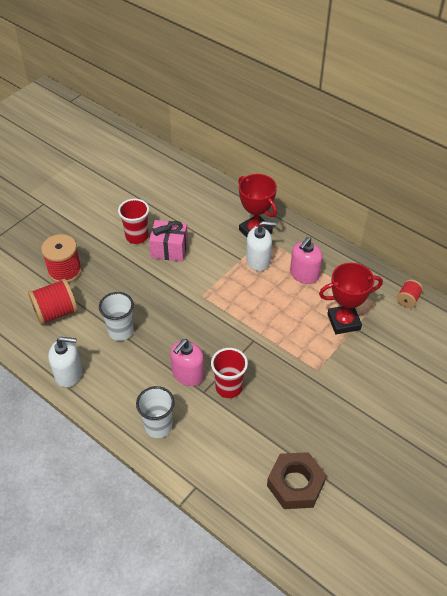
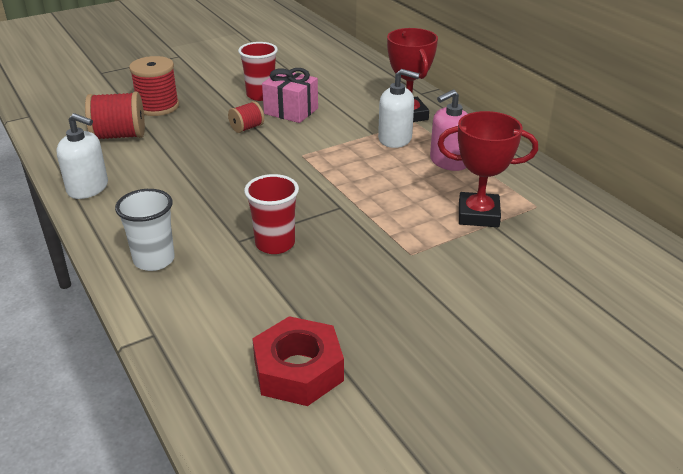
camera: 20 degrees right, 15 degrees down
(121, 331) = (179, 165): white cup -> none
(188, 374) = (231, 220): pink soap dispenser -> none
(295, 484) = (298, 370): brown nut -> red nut
(407, 299) = (587, 212): red spool -> red spool (247, 128)

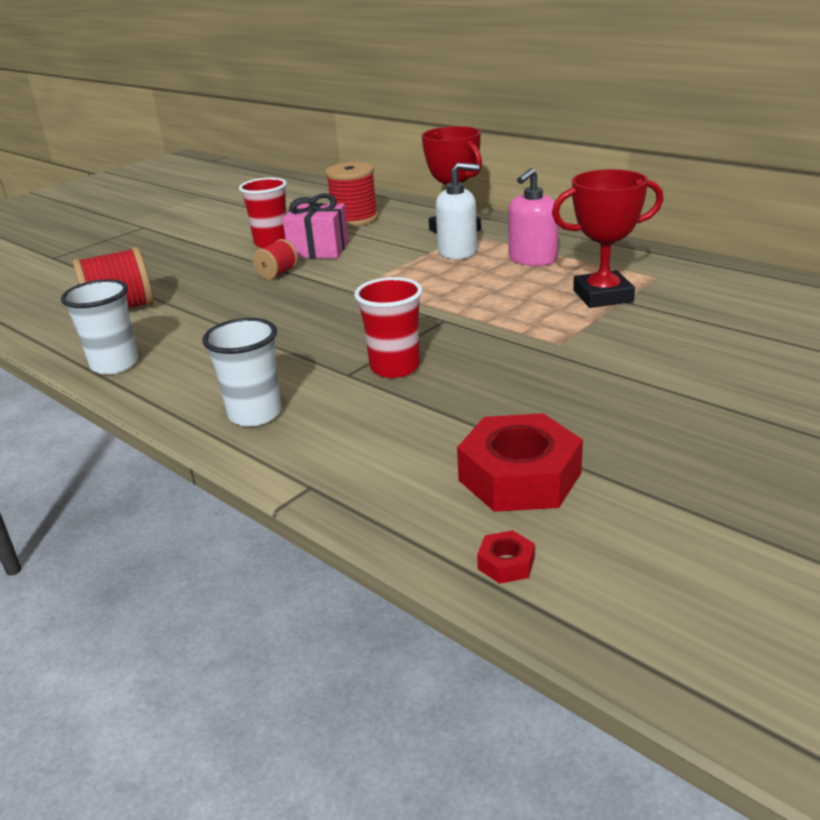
camera: 15 degrees left, 5 degrees down
(88, 188) = (115, 364): white soap dispenser -> white cup
(158, 107) = (151, 274): red spool -> red spool (354, 219)
(240, 441) = (506, 563): none -> red nut

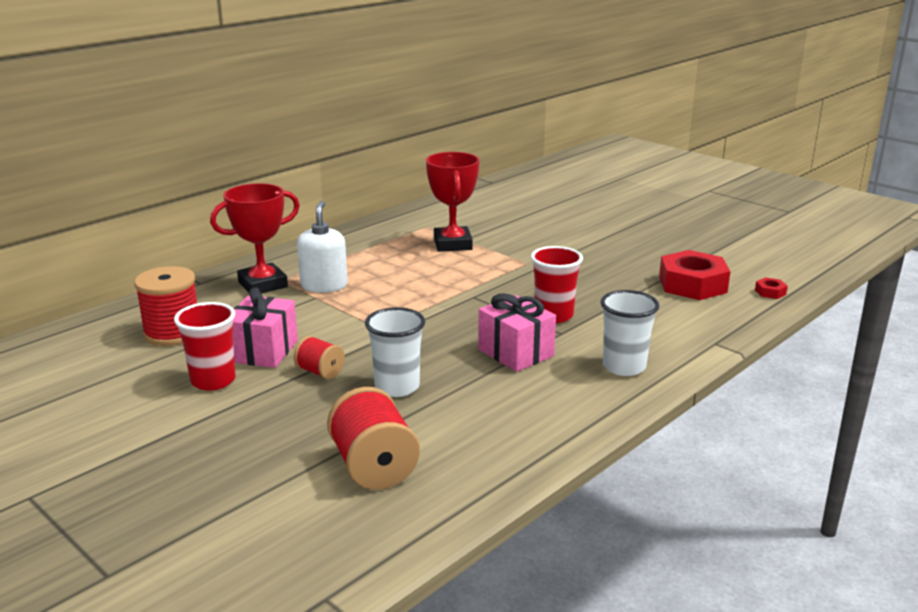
camera: 90 degrees left, 5 degrees down
(115, 364) = (524, 448): white cup -> white cup (397, 387)
(300, 351) = (516, 353): none -> pink gift
(532, 259) = (364, 259): pink soap dispenser -> none

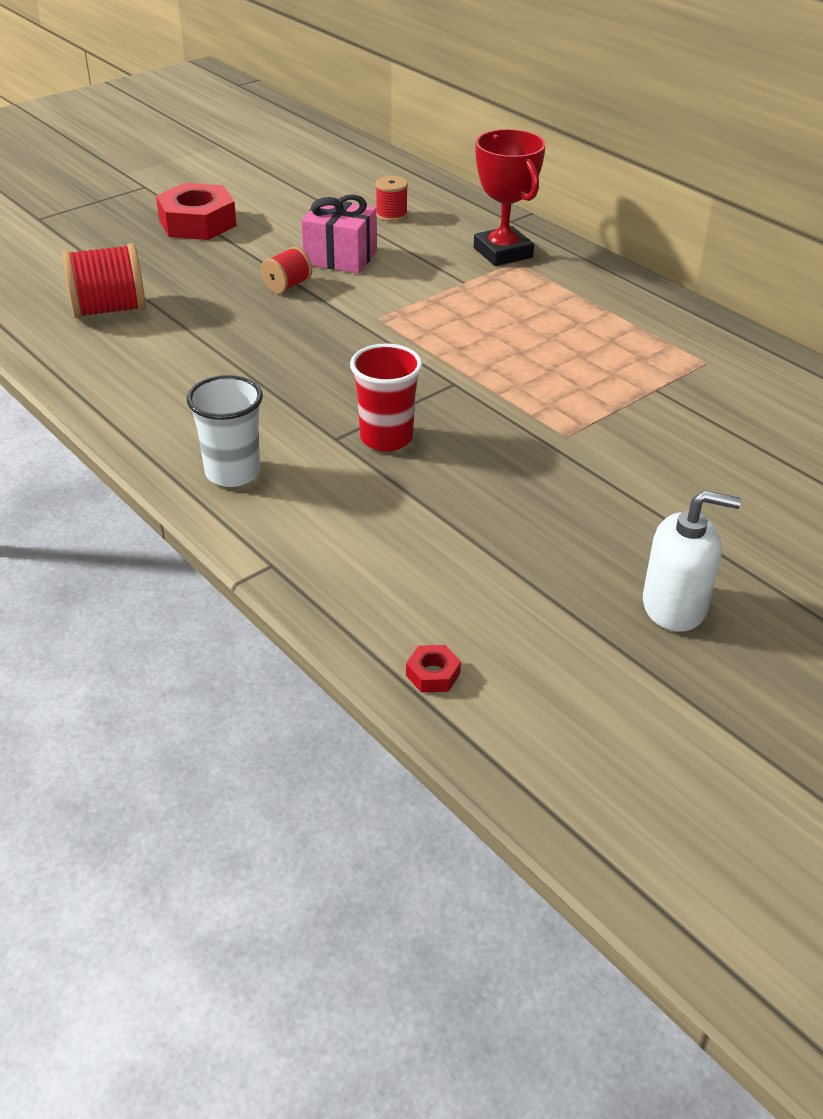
camera: 95 degrees right, 15 degrees up
(172, 333) = (391, 215): red spool -> red spool, size x0.57
(213, 380) = (289, 237): red cup -> none
(324, 285) = (497, 287): white soap dispenser -> white soap dispenser (674, 606)
(397, 387) = (242, 324): white cup -> none
(452, 244) = (636, 379): red trophy -> none
(516, 353) = (292, 399): pink gift -> none
(692, 284) = (473, 587): red nut -> red nut (197, 223)

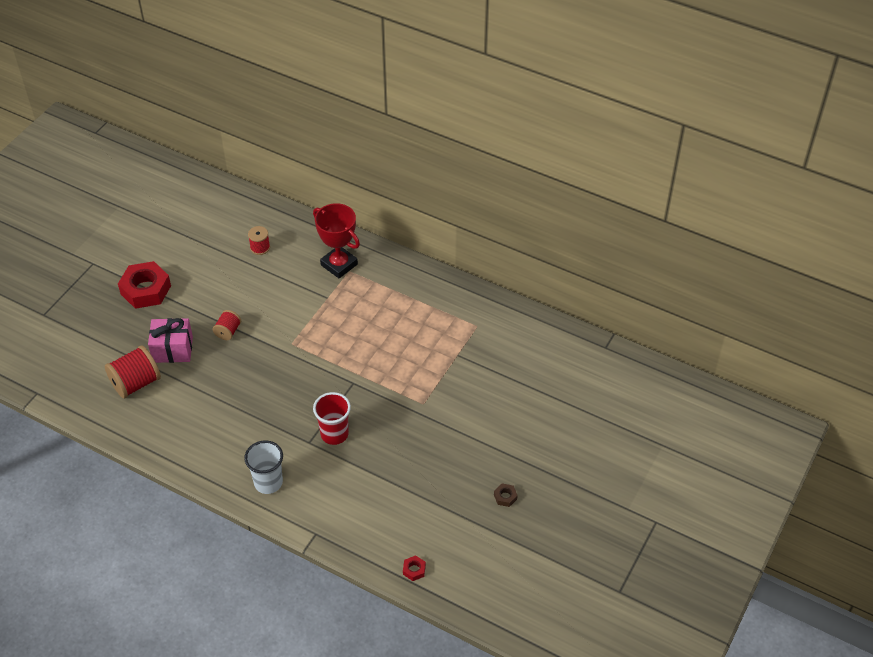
camera: 20 degrees left, 10 degrees up
(340, 258) = (247, 297): pink gift -> pink gift (173, 349)
(674, 606) = (505, 497): white soap dispenser -> brown nut

